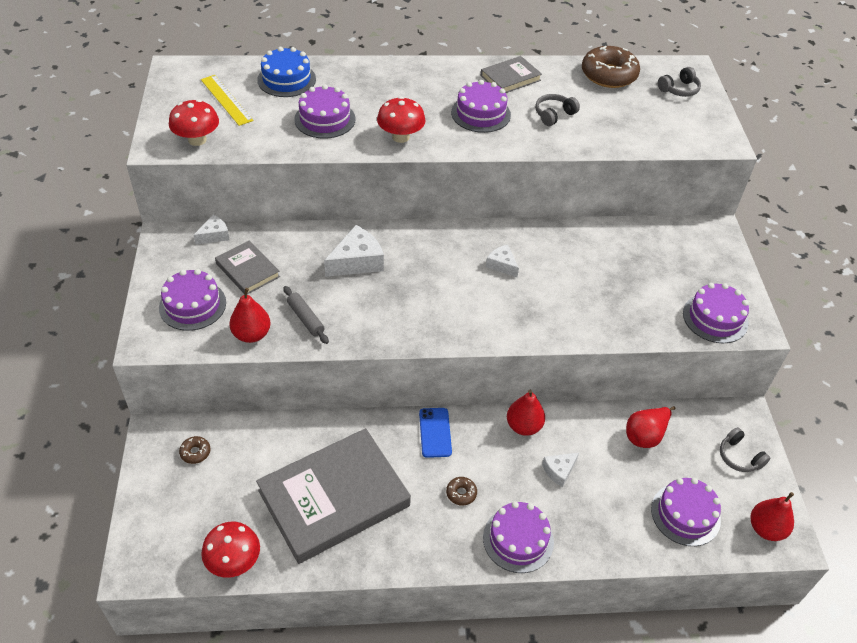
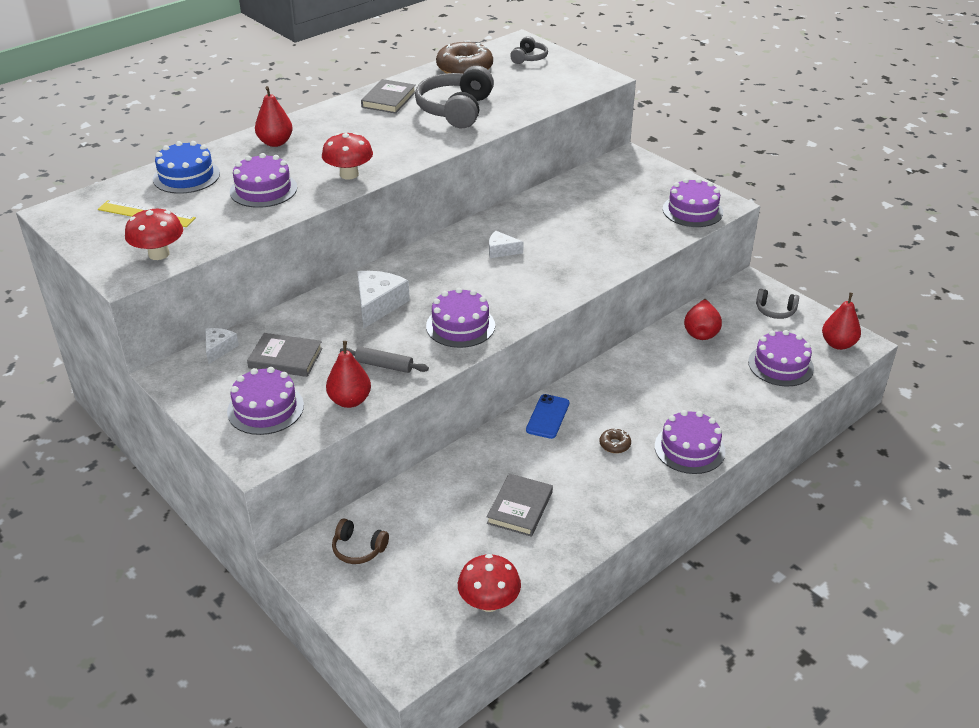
camera: 35 degrees left, 10 degrees down
(195, 452) = (358, 549): brown donut -> brown headphones
(334, 498) = (520, 508): grey book -> grey book, size x0.48
(435, 432) = (547, 416): blue phone -> blue phone turned 60 degrees clockwise
(481, 114) = (396, 132): purple cake -> purple cake (460, 326)
(523, 426) = (609, 374): red pear -> red pear (275, 143)
(554, 115) = (456, 110): grey headphones -> grey headphones, size x1.98
(559, 471) = (668, 388): white cheese -> none

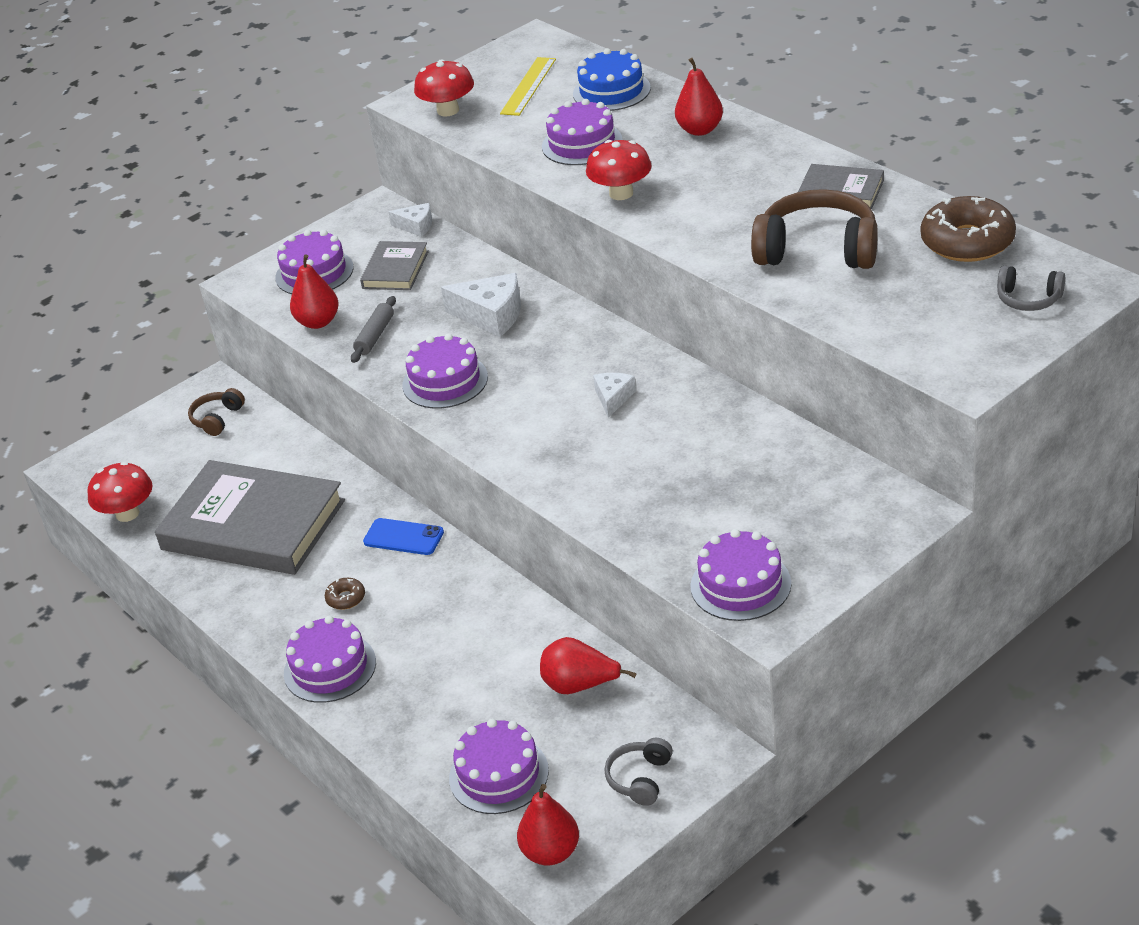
camera: 95 degrees right, 0 degrees up
(456, 110) = (817, 250): grey headphones -> brown headphones
(520, 508) = (253, 525): grey book -> grey book, size x2.08

